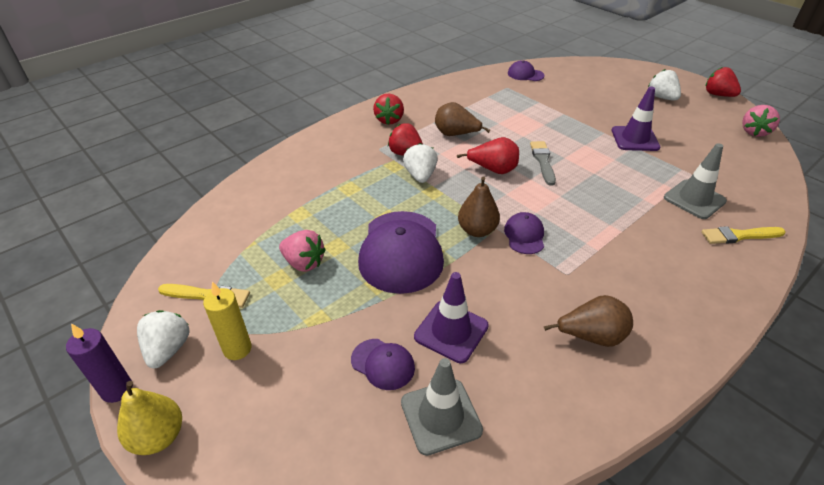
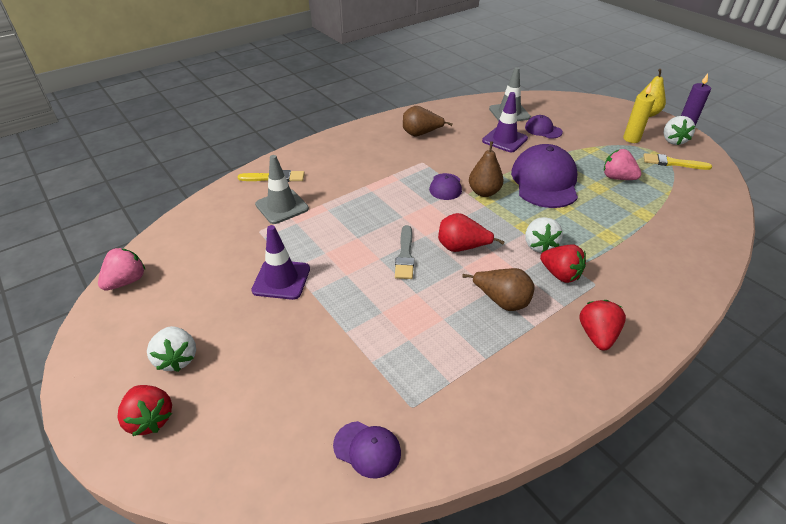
camera: 175 degrees left, 0 degrees up
(718, 95) = (84, 359): red strawberry -> red strawberry (150, 419)

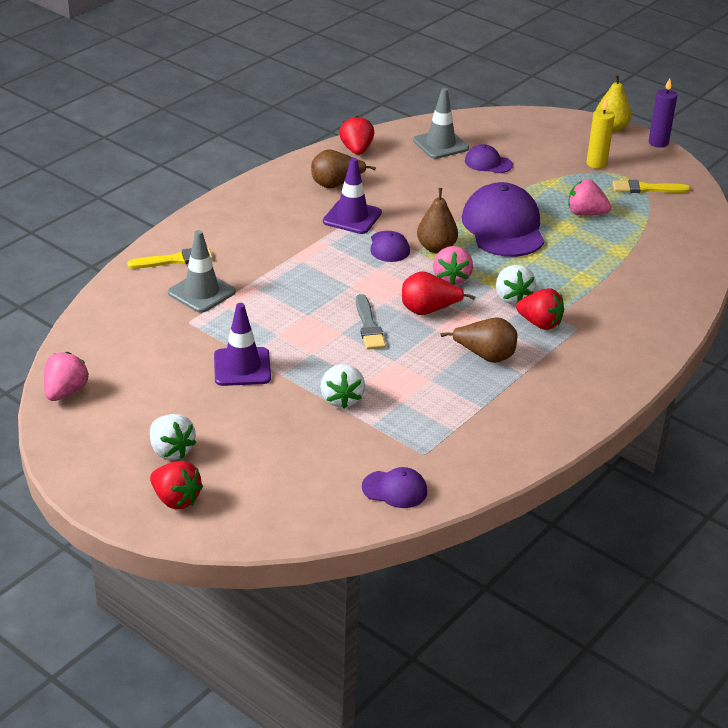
camera: 15 degrees left, 5 degrees down
(490, 220) = (451, 278): none -> pink strawberry
(504, 140) = (444, 181): purple traffic cone -> purple traffic cone (352, 217)
(597, 335) = (585, 373): red strawberry -> red strawberry (356, 150)
(673, 140) = (645, 161): white strawberry -> white strawberry (341, 399)

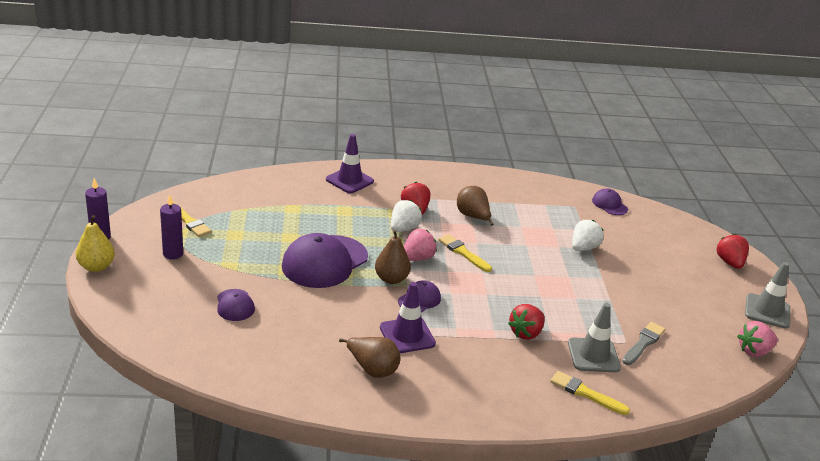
camera: 135 degrees left, 5 degrees down
(171, 450) = (711, 283): white strawberry -> none
(242, 367) = (621, 295): purple traffic cone -> purple traffic cone (349, 180)
(356, 150) = (300, 388): red strawberry -> red strawberry (526, 333)
(369, 326) = (512, 268): grey brush -> grey brush (643, 343)
(428, 310) = (463, 253): red pear -> yellow brush
(440, 144) = (232, 344): grey traffic cone -> grey traffic cone (767, 311)
(585, 213) = (259, 235): pink strawberry -> none
(596, 164) = (173, 254): yellow candle -> purple candle

